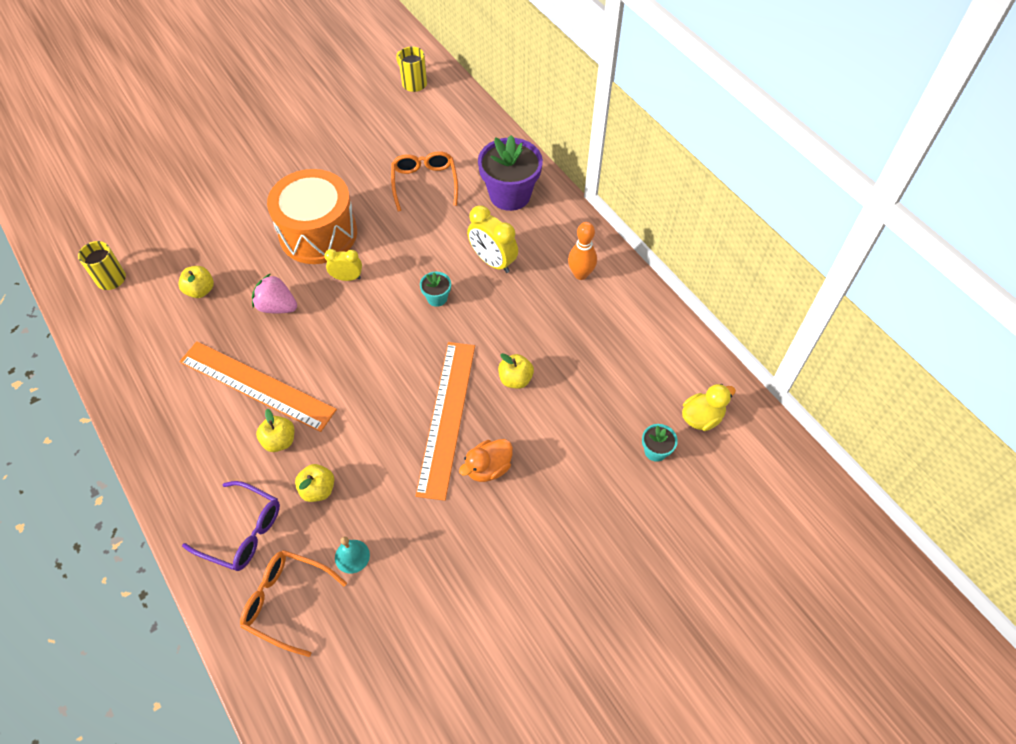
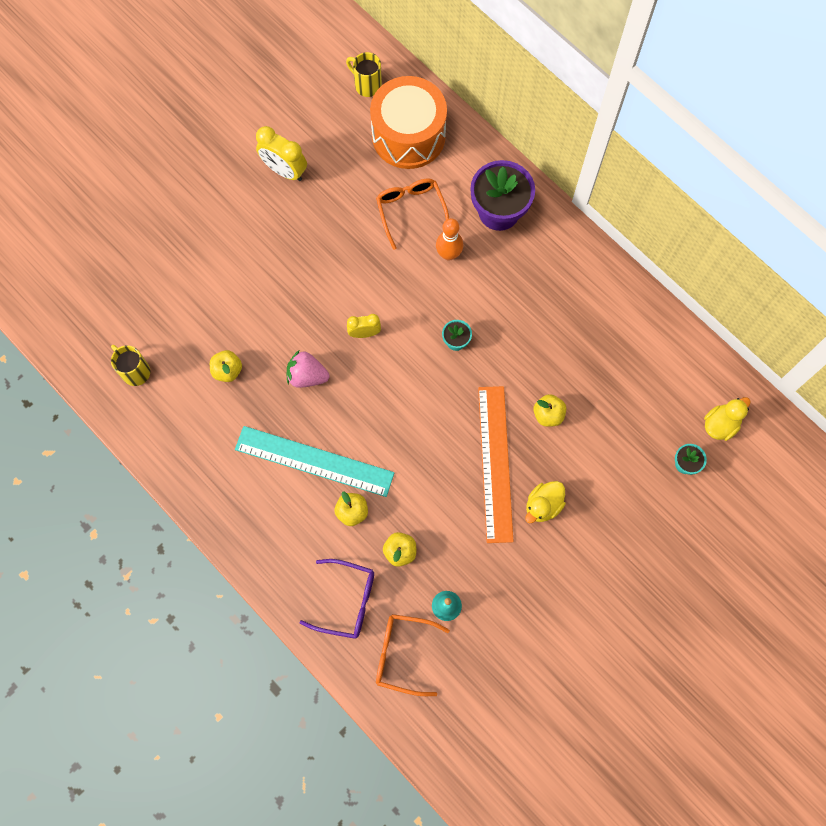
camera: 10 degrees left, 15 degrees up
(256, 386) = (314, 461): orange ruler -> turquoise ruler
(318, 233) = (322, 287): orange drum -> orange drum (408, 135)
(488, 468) = (543, 505): orange duck -> yellow duck
(493, 261) = (499, 292): yellow clock -> yellow clock (284, 171)
(580, 274) = (585, 292): orange bowling pin -> orange bowling pin (448, 254)

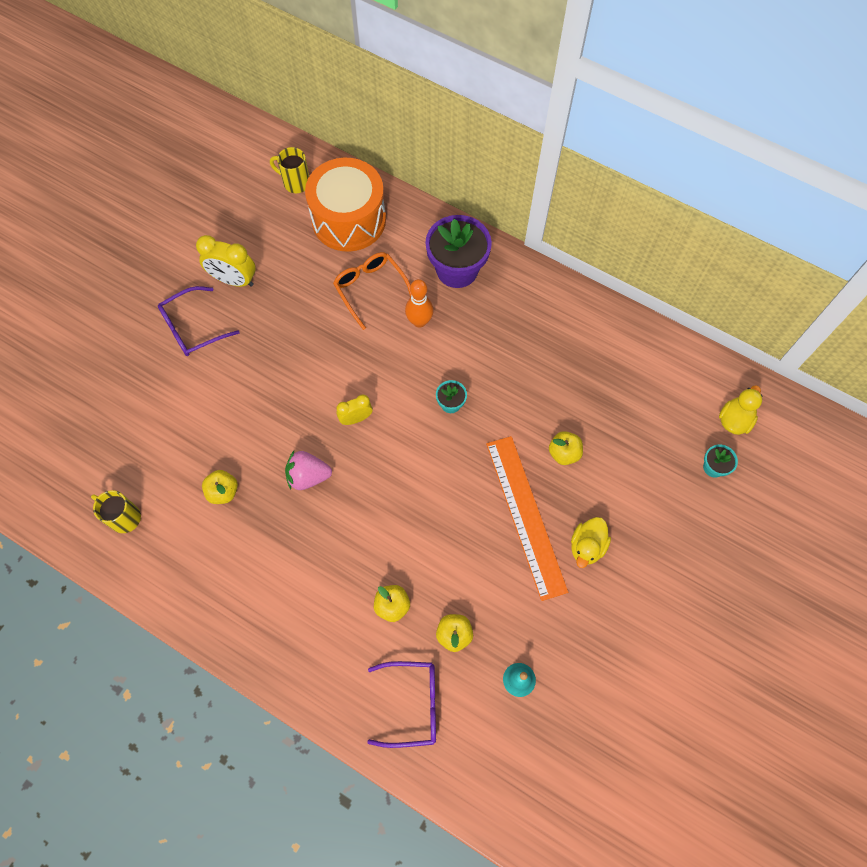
camera: 15 degrees left, 5 degrees down
(235, 209) = (193, 328): none -> purple glasses
(314, 461) = (338, 563): turquoise ruler -> none
(403, 654) = (488, 746): orange glasses -> none

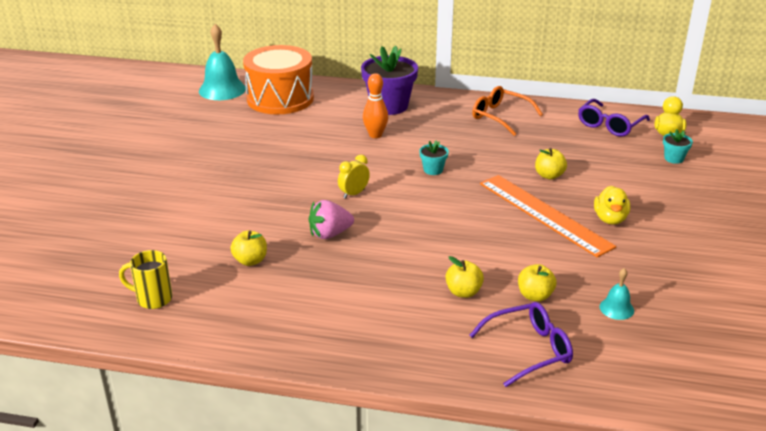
camera: 20 degrees left, 35 degrees down
(193, 328) = (167, 175): purple glasses -> purple glasses (610, 125)
(234, 280) = (193, 144): yellow clock -> none
(295, 183) = (222, 89): yellow mug -> turquoise bell
(370, 289) = (322, 127): orange glasses -> orange glasses (500, 117)

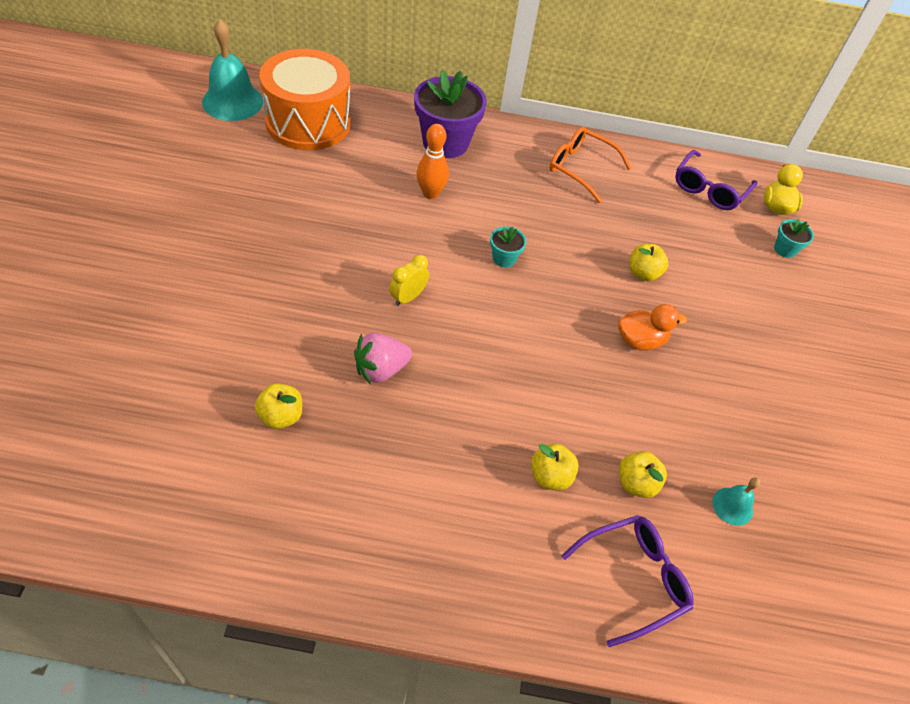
camera: 10 degrees left, 20 degrees up
(153, 299) = (154, 486): yellow mug -> none
(544, 214) = (640, 340): orange ruler -> orange duck
(610, 219) = (717, 351): yellow duck -> none

